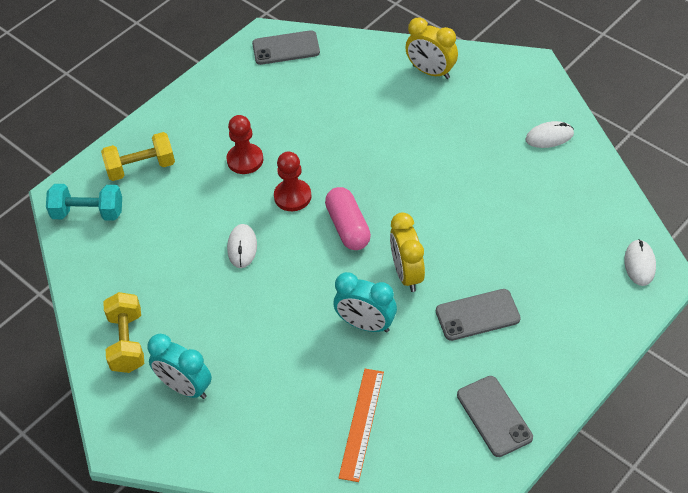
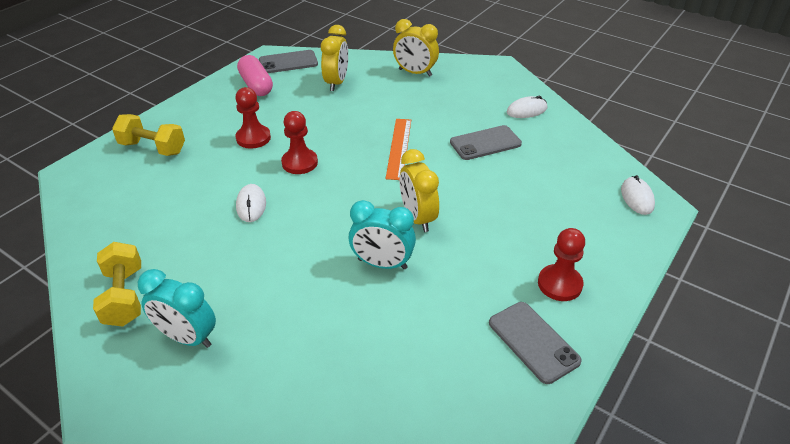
camera: 10 degrees left, 10 degrees down
(88, 213) = (95, 185): turquoise dumbbell -> none
(141, 167) = (153, 148): yellow dumbbell -> yellow dumbbell turned 45 degrees clockwise
(339, 83) = (336, 83): none -> yellow clock
(348, 227) = (355, 183): pink capsule -> pink capsule (256, 85)
(361, 423) = (389, 360): orange ruler -> orange ruler (398, 148)
(477, 315) = (494, 248): grey phone -> grey phone (485, 143)
(533, 359) = (559, 284): none -> red pawn

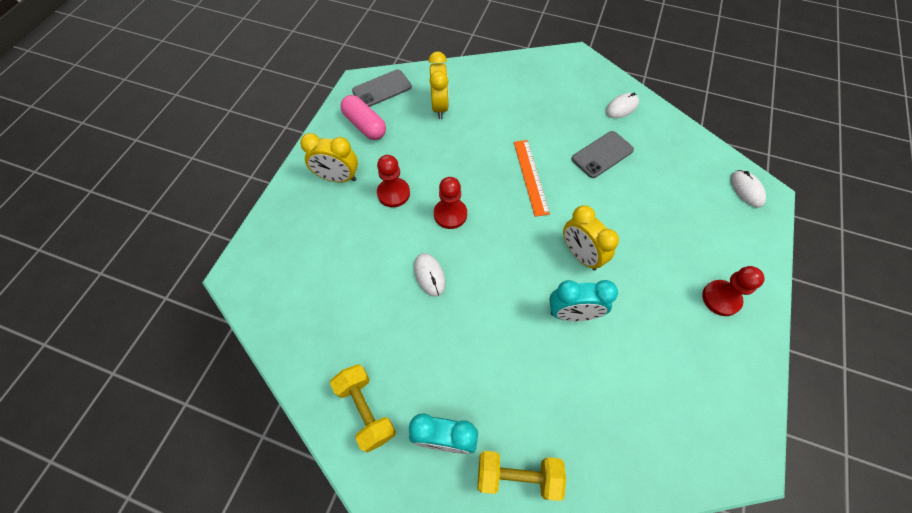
camera: 15 degrees left, 20 degrees up
(153, 148) = (303, 227): yellow dumbbell -> yellow dumbbell (517, 476)
(415, 73) = (506, 80): yellow clock -> yellow clock (338, 178)
(533, 342) = (723, 363): grey phone -> none

